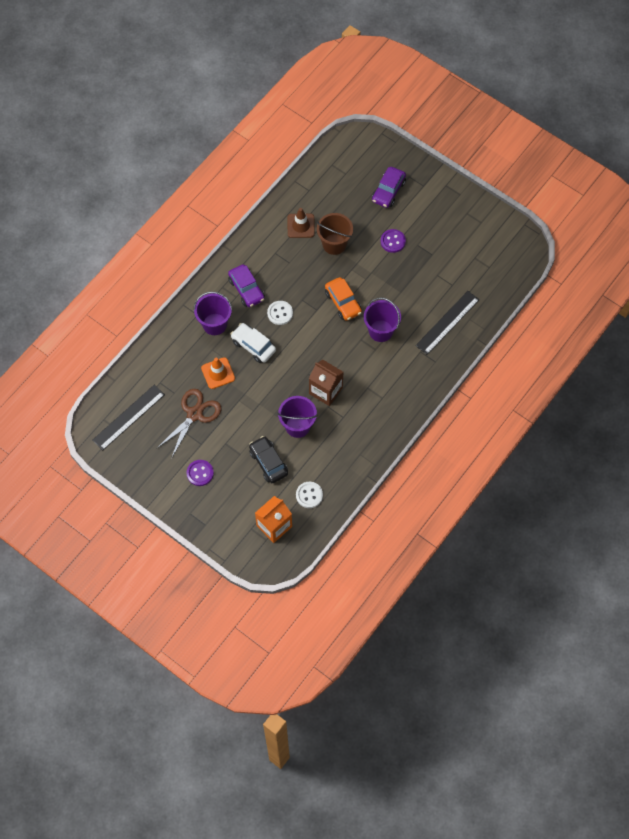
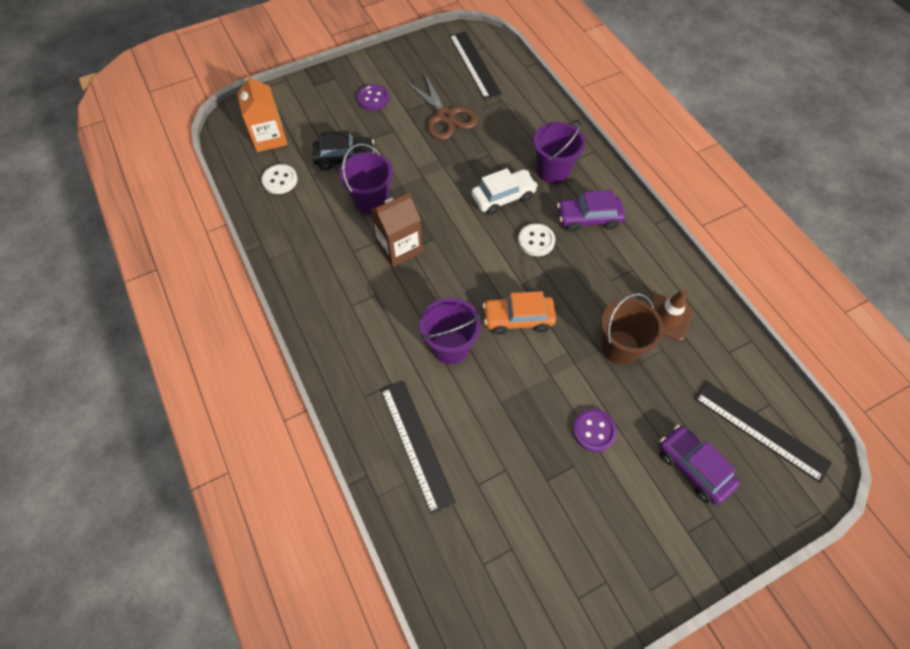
camera: 115 degrees right, 5 degrees down
(218, 373) = (485, 152): orange traffic cone -> none
(350, 166) = (760, 430): none -> black ruler

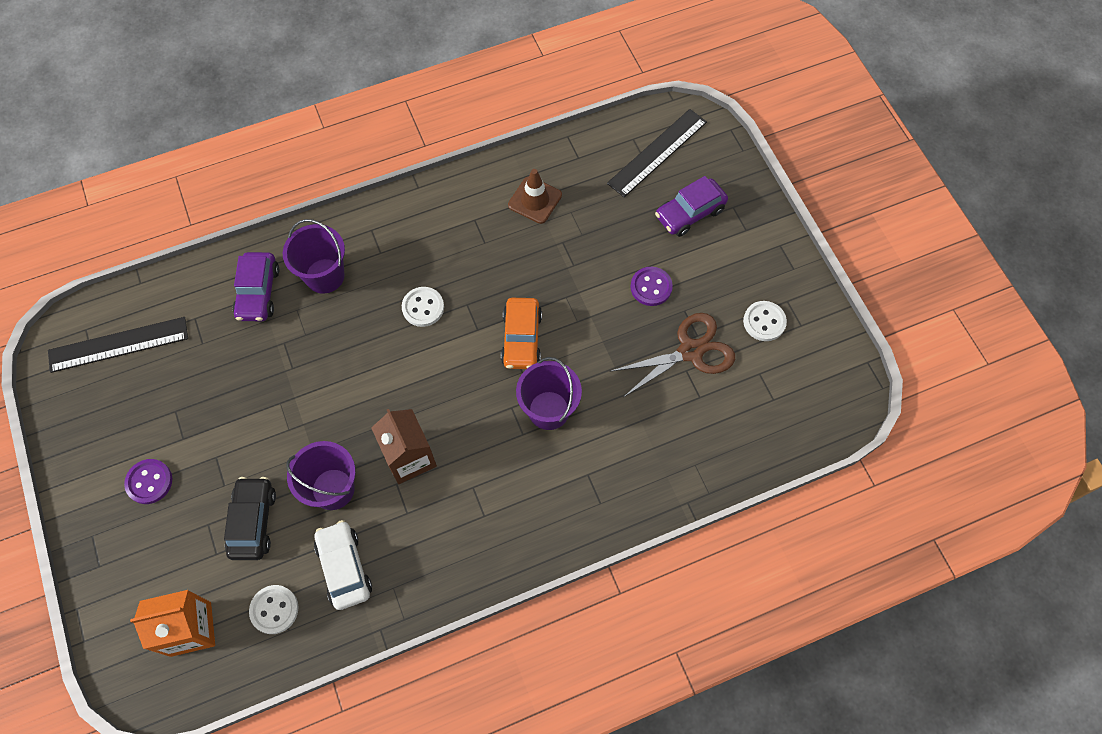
camera: 85 degrees left, 5 degrees up
(416, 444) = (657, 451): black ruler -> none
(445, 116) = (206, 389): brown scissors -> brown scissors (690, 351)
(503, 197) = (354, 334): white car -> white car (344, 567)
(575, 553) = (764, 322): none -> white button
(588, 218) = (401, 250): purple car -> purple car (258, 292)
(620, 347) = (564, 249): brown bucket -> none

